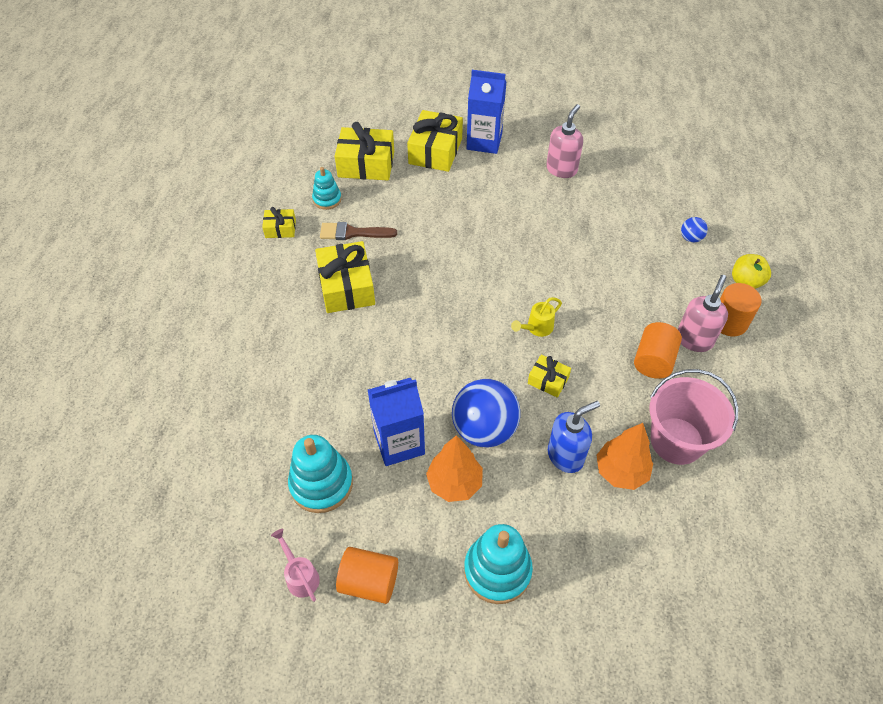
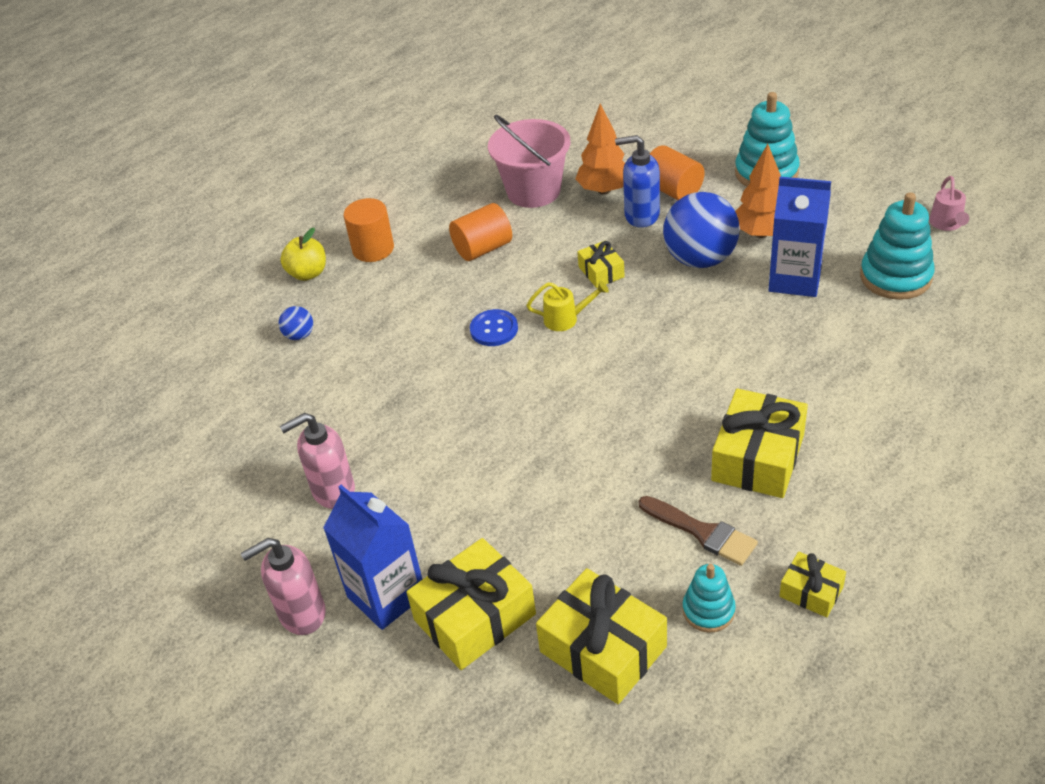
camera: 140 degrees left, 10 degrees down
(369, 582) = (884, 201): orange cylinder -> orange cylinder (673, 190)
(576, 298) = (494, 329): none -> blue button
(694, 339) = (424, 249): pink soap dispenser -> pink soap dispenser (301, 614)

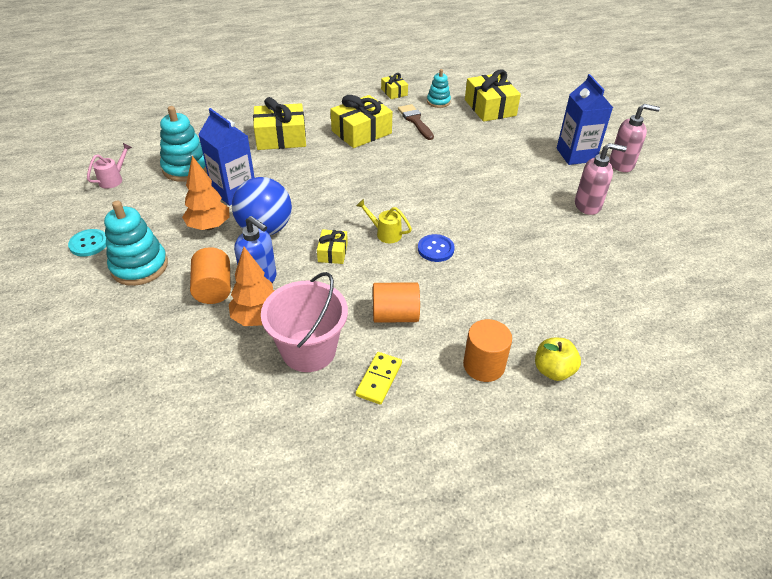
camera: 155 degrees left, 0 degrees up
(299, 335) = (579, 313): blue ball -> none
(456, 200) = (379, 379): none -> yellow domino
(474, 617) = (537, 134): yellow gift -> yellow gift (281, 137)
(845, 165) = (89, 244): none -> turquoise button

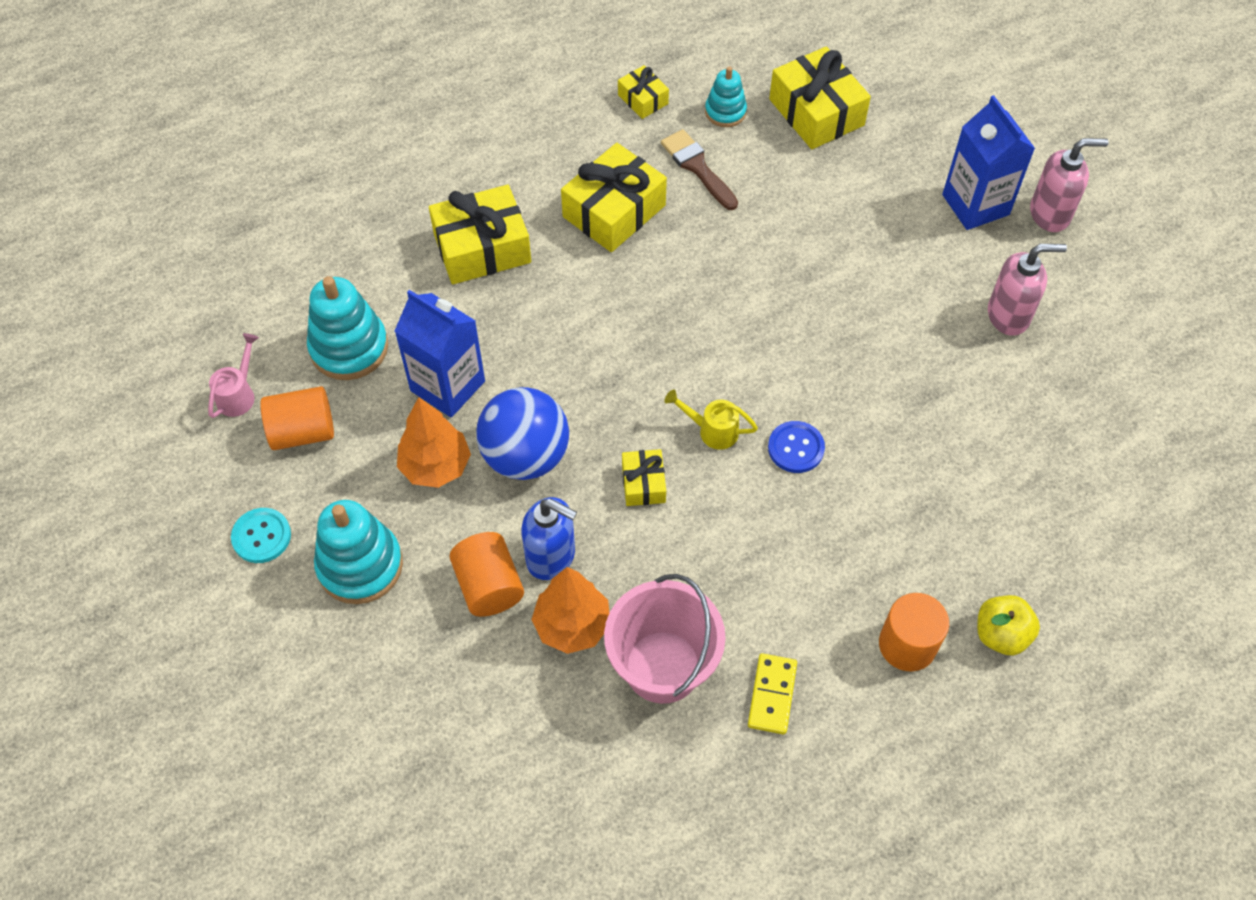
camera: 10 degrees left, 15 degrees up
(395, 315) = (766, 583): orange cylinder -> orange cylinder (303, 431)

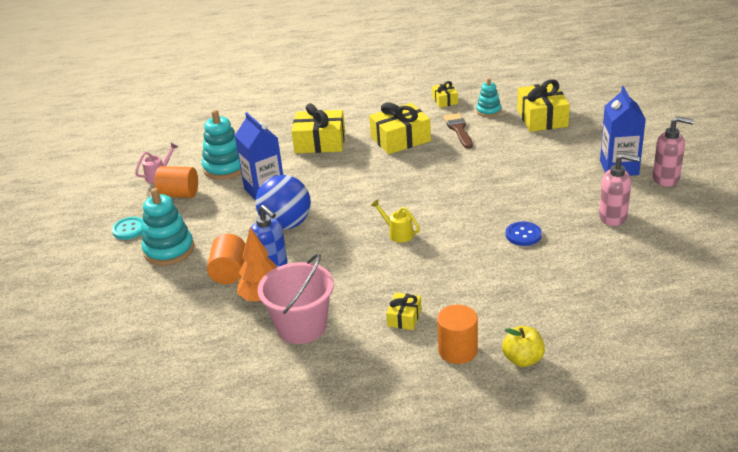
camera: 25 degrees right, 25 degrees down
(435, 466) = (236, 220): orange tree -> none
(643, 483) = (343, 247): yellow gift -> yellow gift (404, 317)
(772, 695) = (358, 354): yellow domino -> none
(796, 448) = (443, 250): blue button -> blue button (523, 235)

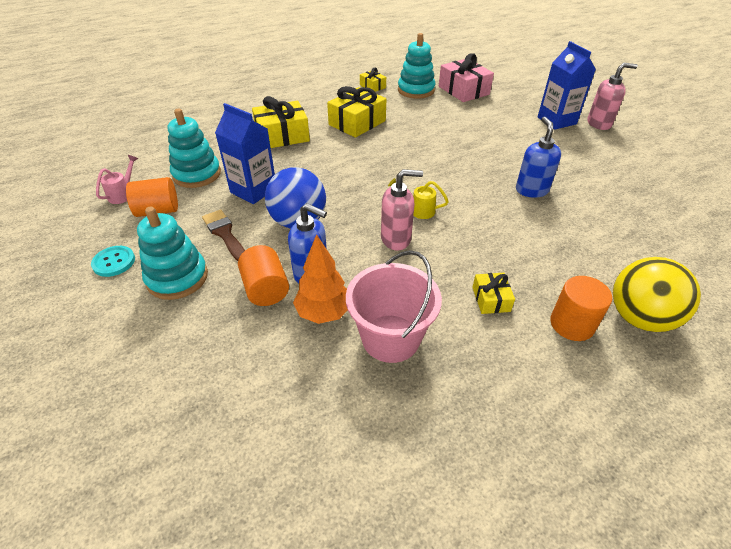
camera: 25 degrees left, 10 degrees up
(458, 129) = (402, 108): brown brush -> brown brush (225, 234)
(488, 111) = (416, 90): turquoise stacking toy -> turquoise stacking toy, size x1.70
(523, 235) = (531, 190): blue button -> blue soap dispenser
(523, 359) = (639, 318): yellow apple -> yellow ball
(542, 118) = (463, 90): yellow gift -> pink gift
(613, 217) = (589, 161): pink soap dispenser -> pink soap dispenser (396, 239)

